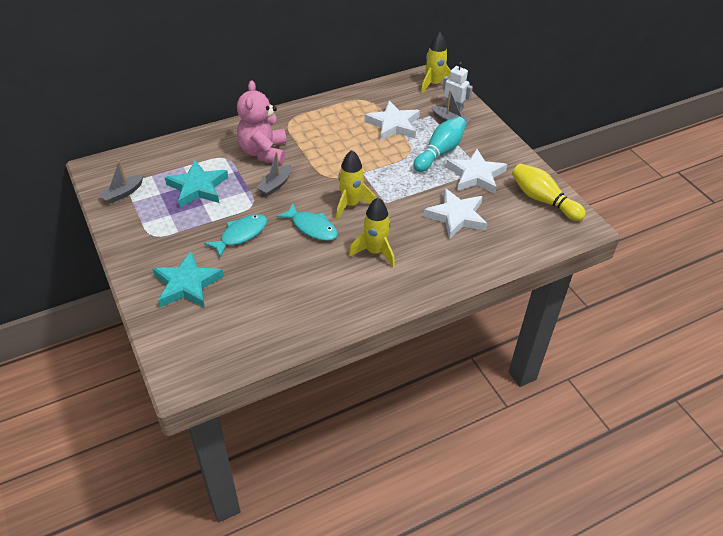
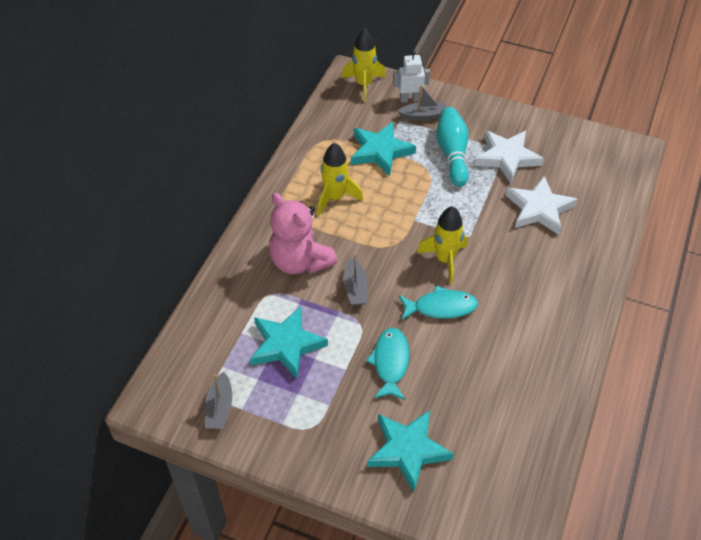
camera: 40 degrees left, 5 degrees up
(375, 252) = (519, 291): yellow rocket -> yellow rocket (335, 197)
(393, 125) = (380, 151): white star -> turquoise star
(543, 200) = (582, 146): yellow bowling pin -> none

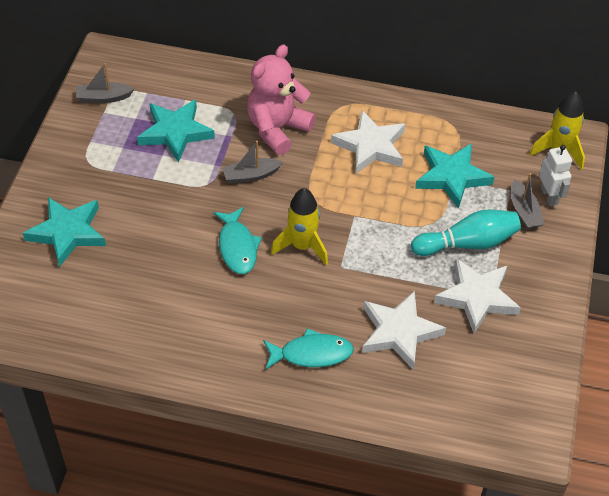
camera: 80 degrees right, 0 degrees up
(335, 197) = (370, 146): yellow rocket -> white star
(390, 362) = (164, 211): turquoise fish -> turquoise fish (312, 354)

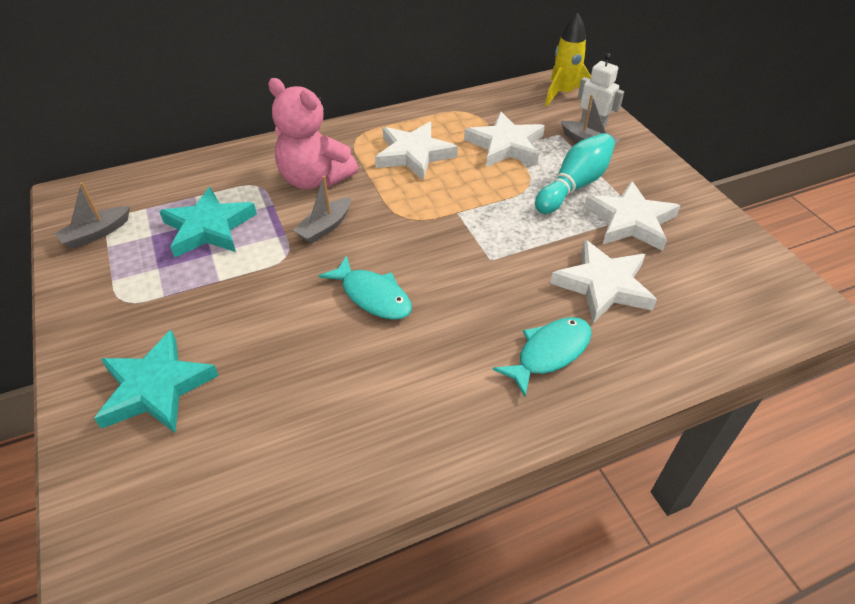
camera: 35 degrees left, 5 degrees down
(277, 129) = (314, 179): pink teddy bear -> pink teddy bear turned 60 degrees counterclockwise
(302, 246) = (437, 261): yellow rocket -> none
(452, 177) = (505, 145): turquoise star -> white star

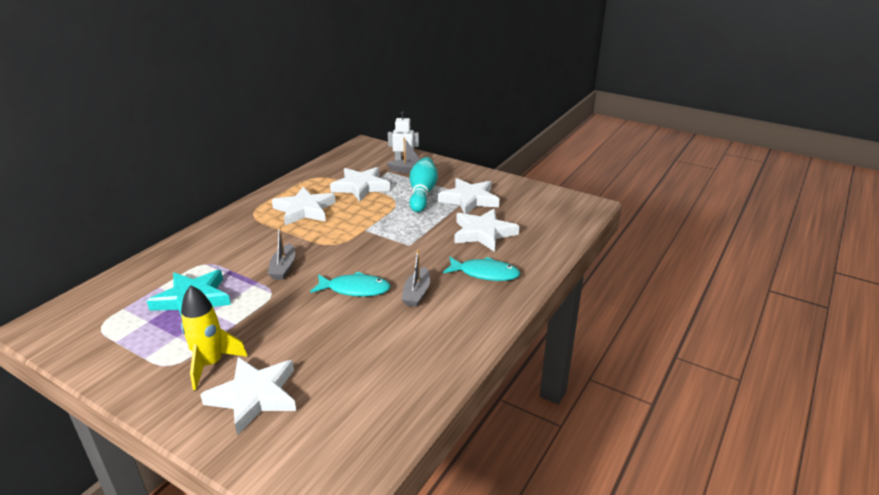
camera: 35 degrees left, 15 degrees down
(96, 233) = (96, 338): grey boat -> grey boat (416, 293)
(156, 388) = (254, 396): turquoise star -> white star
(314, 179) = (246, 245): pink teddy bear -> none
(549, 353) = (485, 273): turquoise fish -> turquoise fish turned 90 degrees clockwise
(563, 94) = (370, 150): yellow rocket -> yellow rocket (211, 364)

